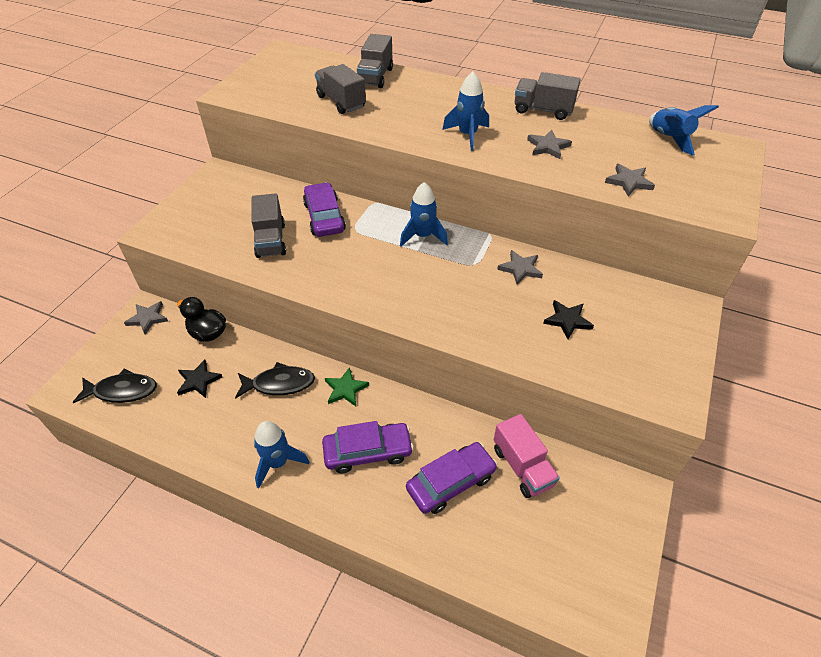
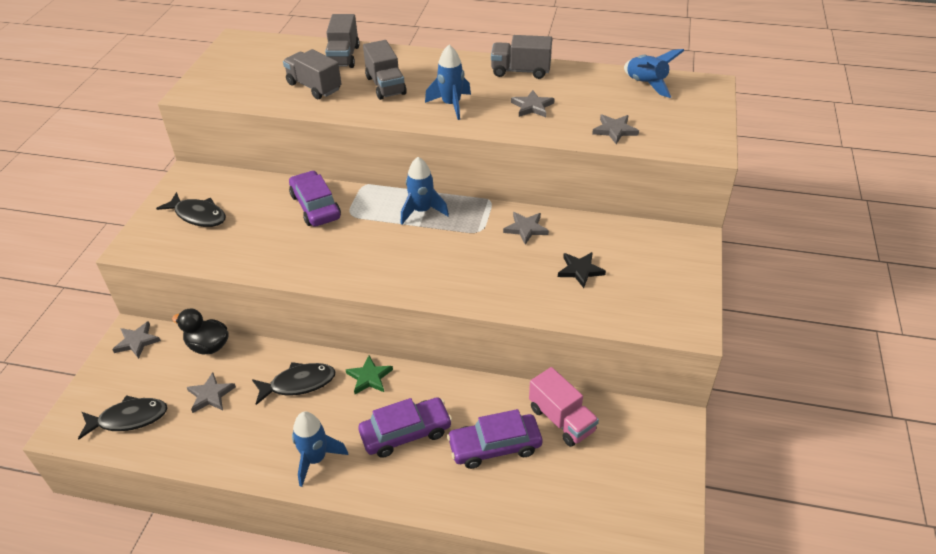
camera: 10 degrees left, 5 degrees down
(198, 381) = (210, 395): black star -> grey star
(217, 210) = (198, 215): none -> black fish
(271, 240) = (264, 237): grey truck -> grey truck (385, 85)
(451, 482) = (495, 446): purple car -> purple car turned 150 degrees counterclockwise

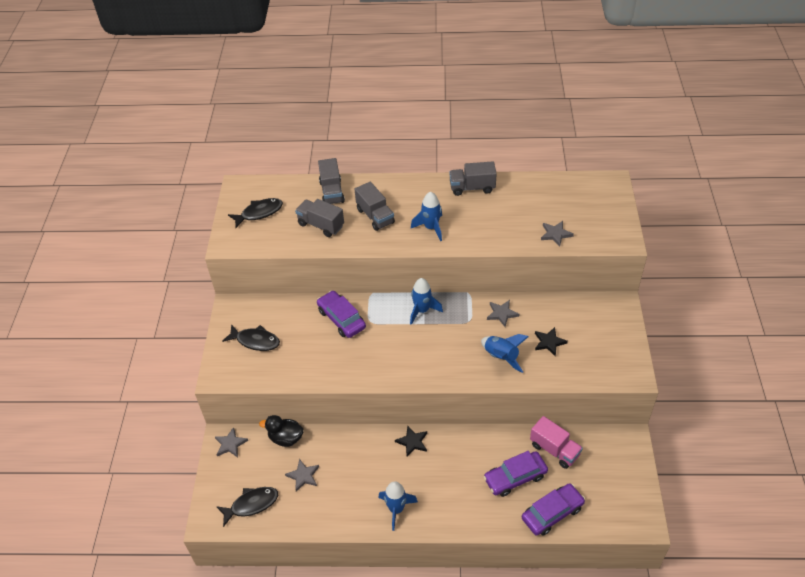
camera: 10 degrees left, 5 degrees up
(298, 384) = (363, 456): black fish -> black fish (259, 213)
(369, 377) = (412, 442): green star -> black star
(406, 433) = (452, 479): purple car -> purple car (552, 513)
(532, 106) = (490, 221): grey star -> none
(646, 84) = (567, 188): blue rocket -> blue rocket (501, 357)

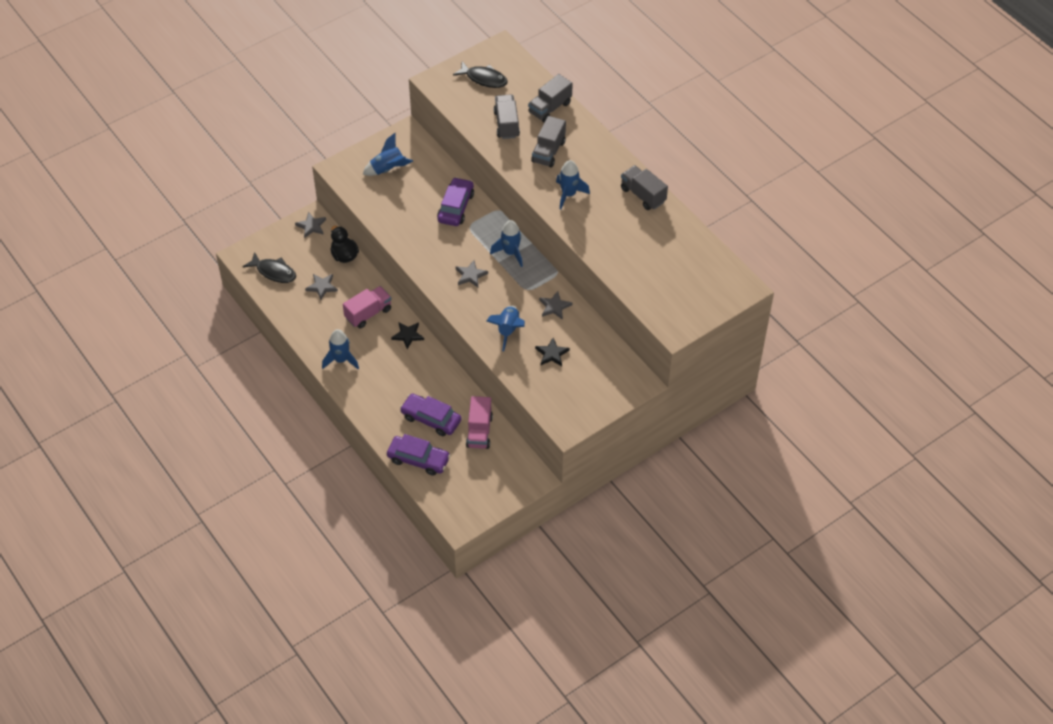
camera: 50 degrees right, 5 degrees up
(255, 341) = (388, 169): black fish -> blue rocket
(364, 457) = (368, 313): none -> pink truck
(555, 234) = (638, 280): grey star -> grey star (470, 275)

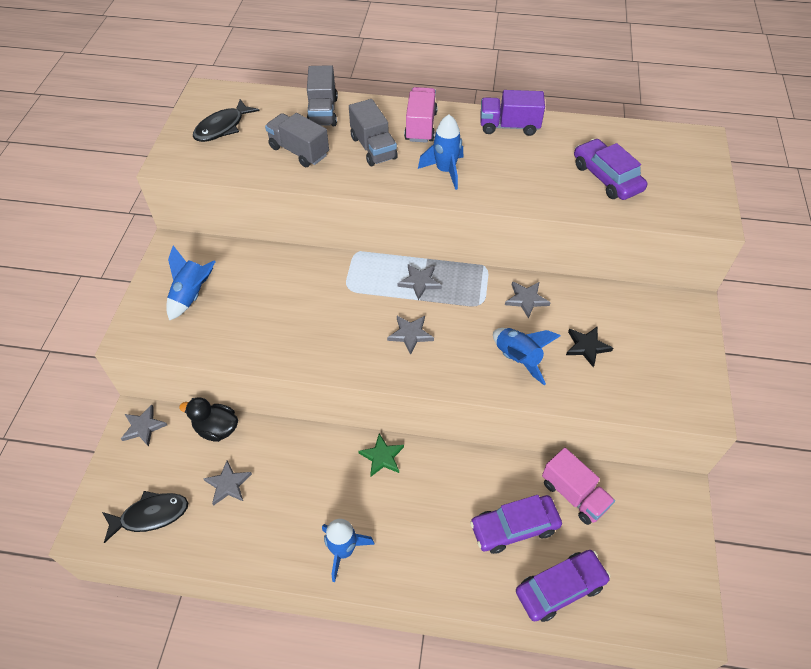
camera: 45 degrees left, 0 degrees up
(368, 313) = (313, 470): pink truck -> pink truck (420, 126)
(408, 335) = (382, 457): black star -> green star
(456, 207) = (311, 280): purple car -> purple car (606, 177)
(484, 79) = (222, 127): black fish -> black fish turned 150 degrees clockwise
(510, 253) = (419, 282): blue rocket -> grey star
(643, 195) = (509, 126): grey truck -> purple truck

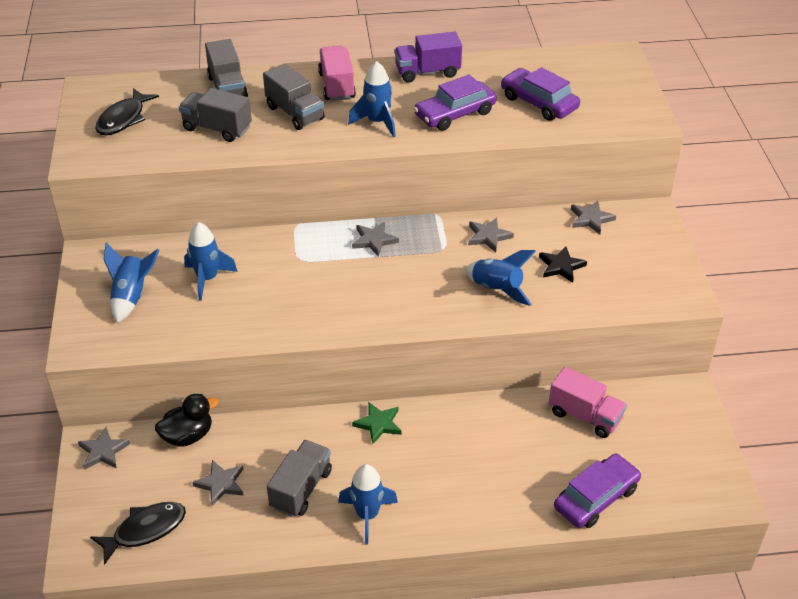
camera: 15 degrees left, 10 degrees down
(216, 429) = (188, 436): black duck -> black duck turned 150 degrees clockwise
(261, 291) = (207, 279): none -> blue rocket
(294, 507) = (301, 489): none -> grey truck
(410, 334) = (381, 288): grey star -> grey star (591, 219)
(514, 527) = (535, 456): purple car -> purple car (455, 114)

